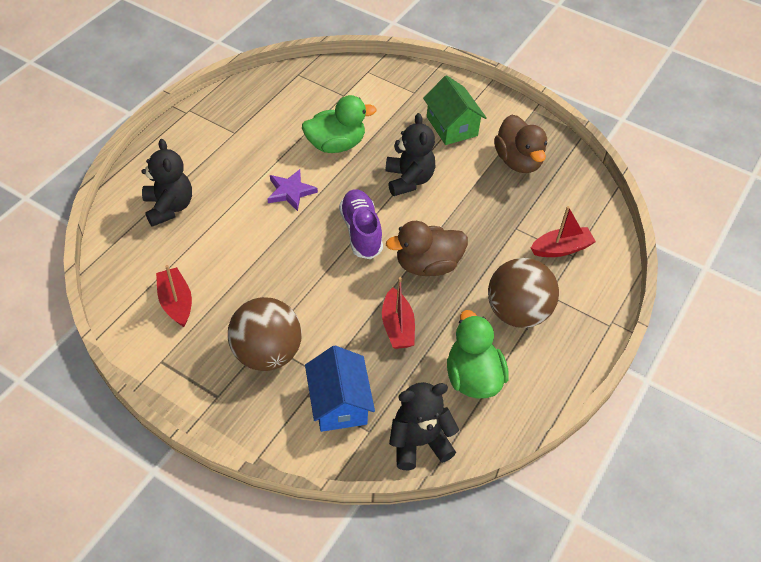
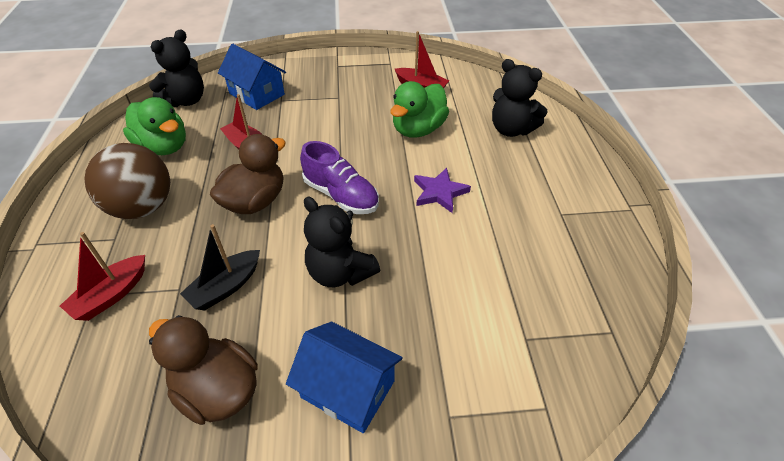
camera: 145 degrees right, 5 degrees down
(267, 353) = (330, 93): brown ball -> none
(336, 145) = (455, 264): green duck -> green duck (418, 129)
(452, 126) = (348, 389): green house -> blue house
(485, 212) = (226, 287): none -> black boat

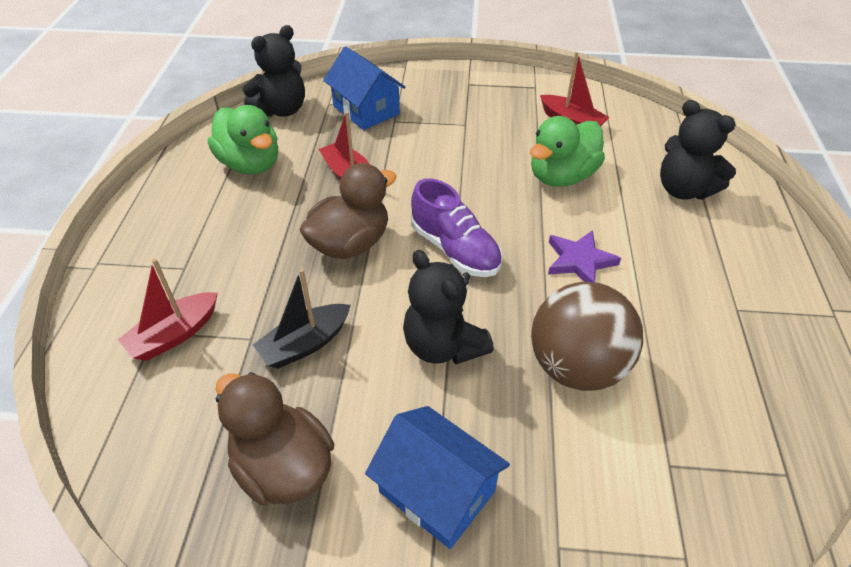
camera: 10 degrees right, 0 degrees up
(142, 207) = (219, 235): brown ball -> brown ball (576, 367)

